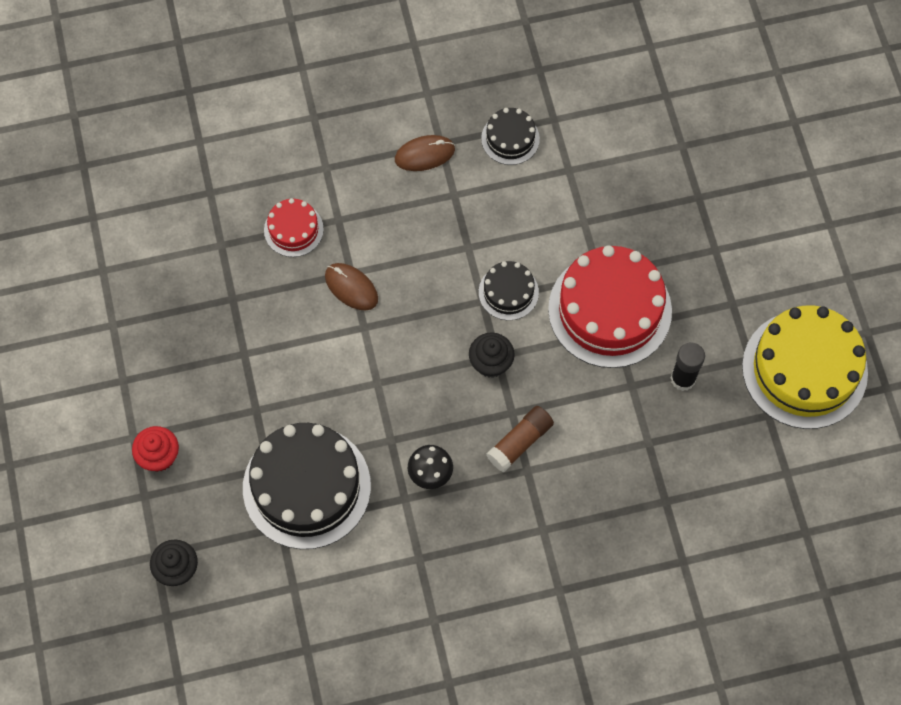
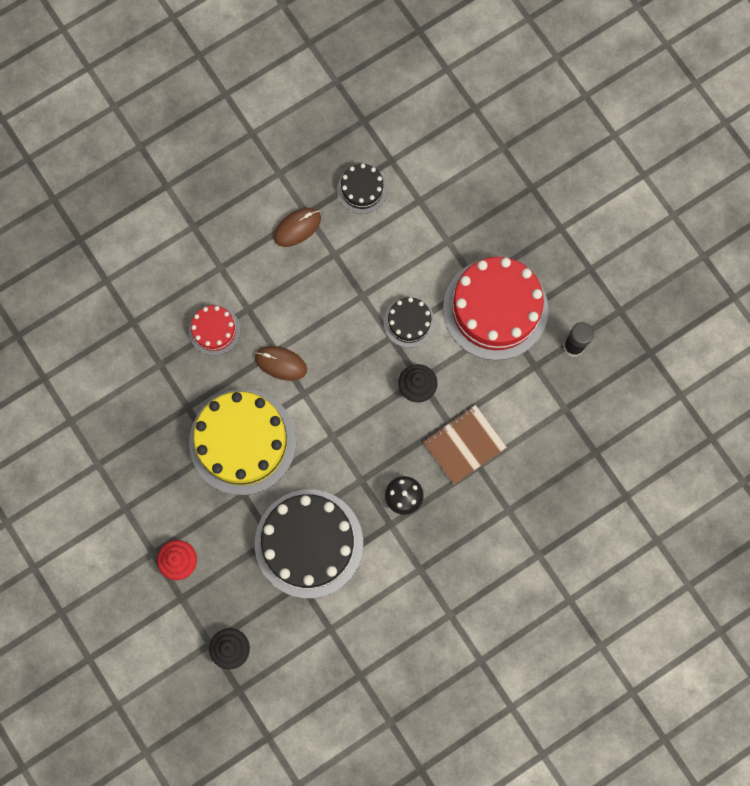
camera: 20 degrees left, 10 degrees up
(520, 442) = (464, 445): brown glue stick -> brown notebook
(804, 369) = (665, 304): yellow cake -> yellow cake (242, 441)

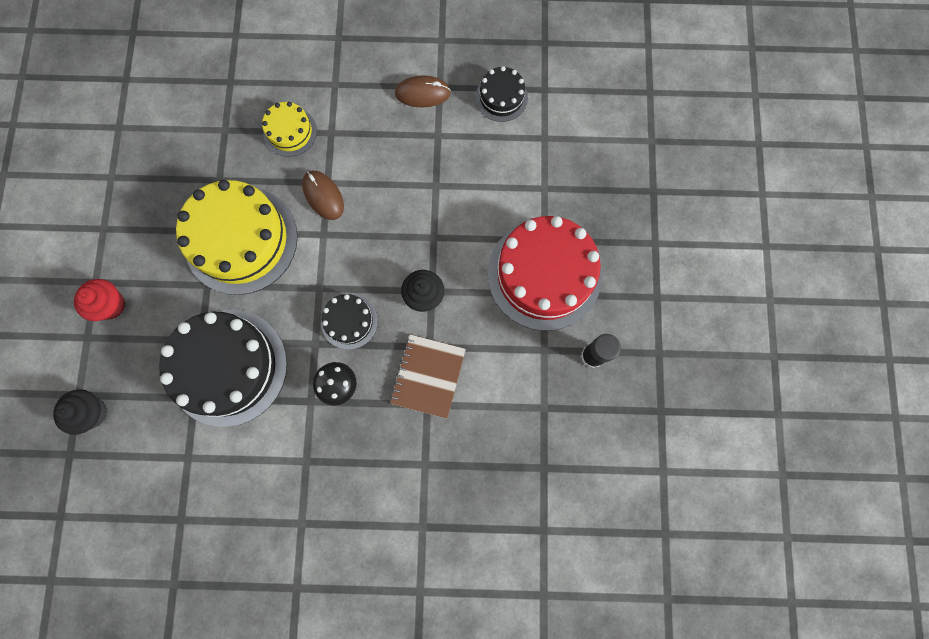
camera: 35 degrees right, 0 degrees up
(214, 330) = (290, 132): red cake -> yellow cake
(409, 322) = (459, 235): black cake -> black cake (349, 321)
(464, 445) = (428, 376): brown notebook -> brown notebook turned 75 degrees counterclockwise

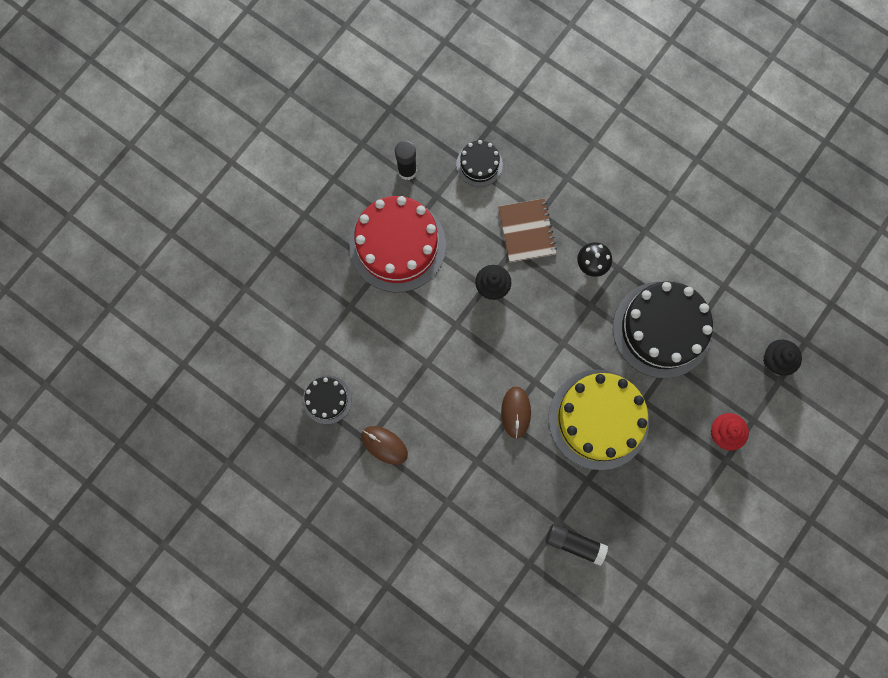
camera: 145 degrees left, 0 degrees up
(199, 121) = (574, 543): none -> black glue stick
(290, 132) = (508, 484): yellow cake -> none
(349, 321) = (556, 304): black cake -> black cake (479, 164)
(428, 376) = (526, 231): brown notebook -> brown notebook turned 60 degrees counterclockwise

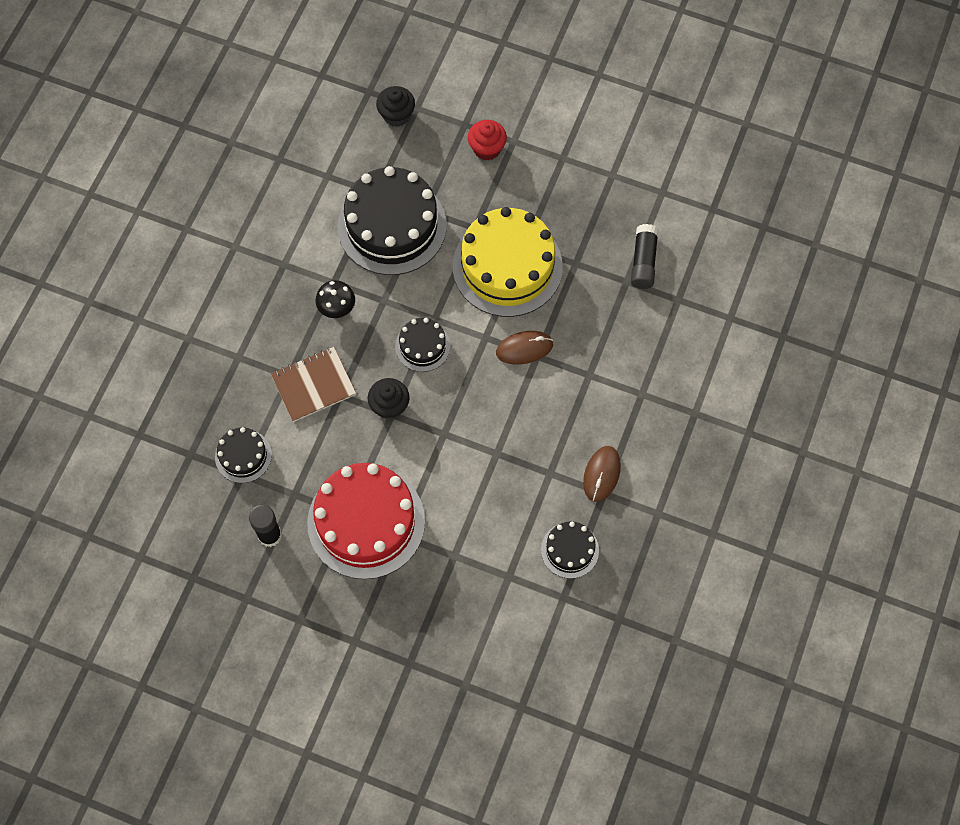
camera: 105 degrees left, 10 degrees down
(539, 327) = (422, 346): none -> black cake

